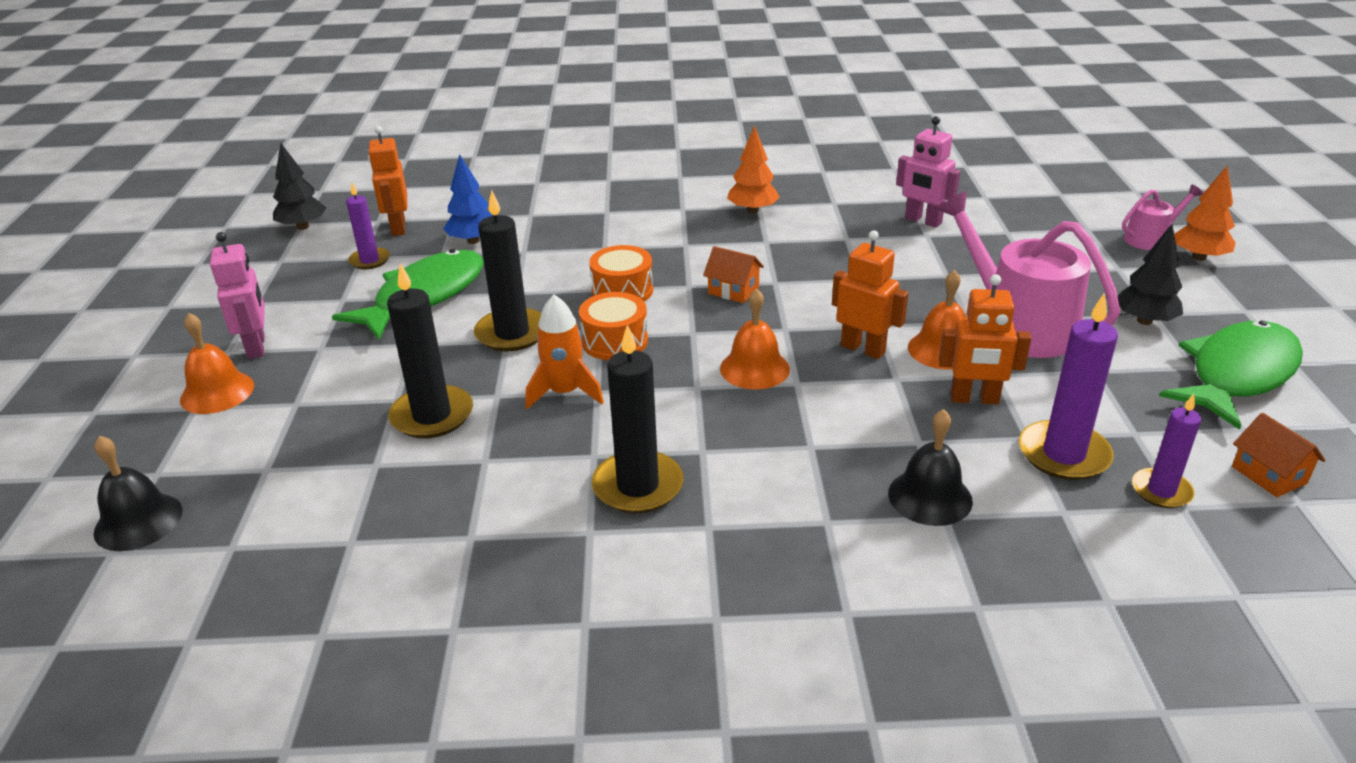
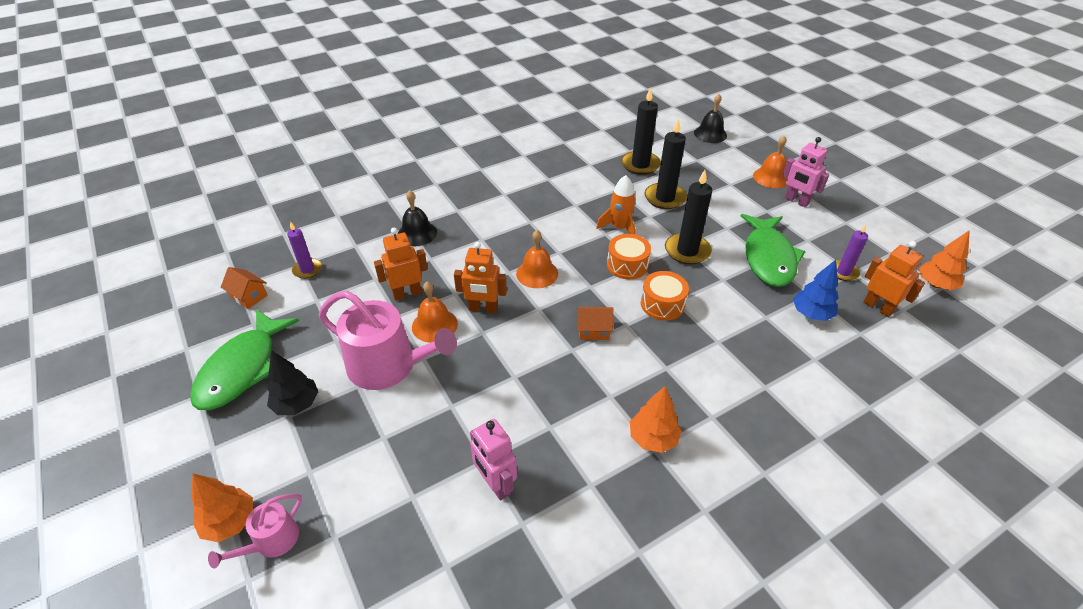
camera: 150 degrees right, 10 degrees up
(303, 227) = (935, 284): black tree -> orange tree
(638, 486) = (545, 199): black candle -> black candle (640, 165)
(923, 221) = (495, 484): pink robot -> pink robot turned 135 degrees counterclockwise
(1063, 454) = (355, 274): purple candle -> none

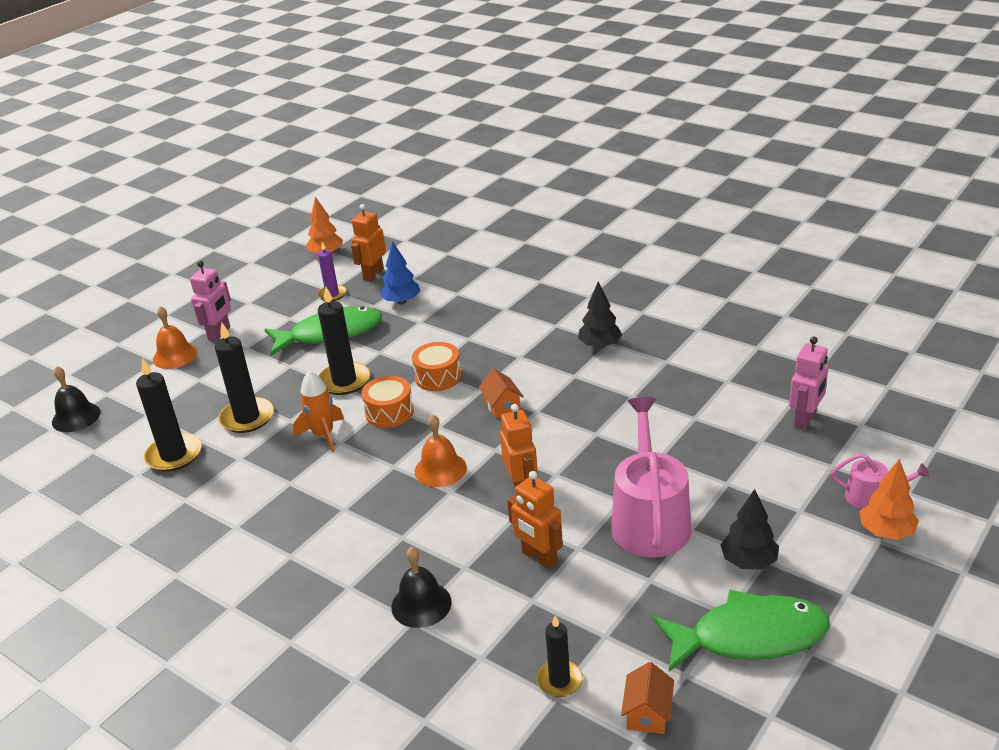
camera: 110 degrees left, 10 degrees down
(307, 270) = (559, 681): purple candle -> black candle
(434, 325) = (571, 512): orange bell -> none
(495, 484) = (709, 404): pink robot -> pink robot (805, 420)
(653, 438) = (600, 345): orange tree -> black tree

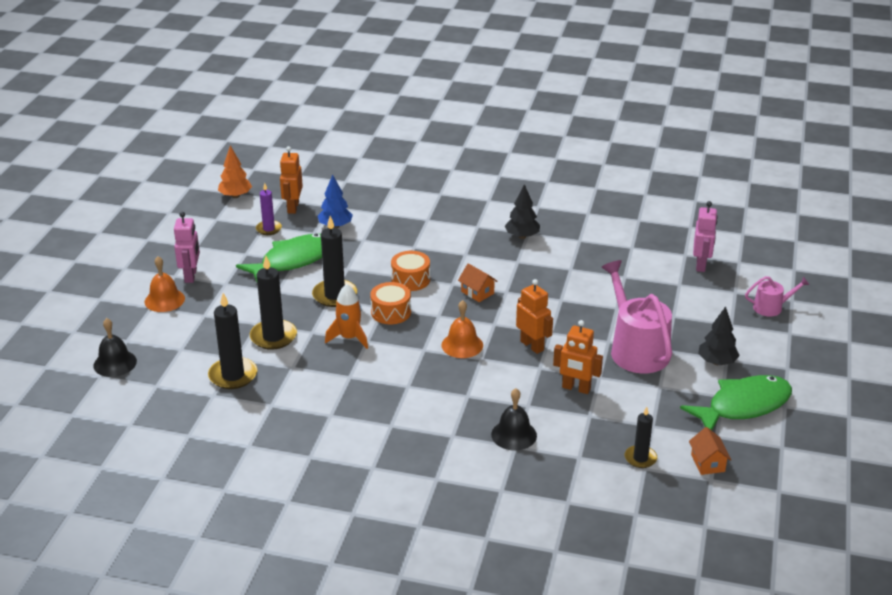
camera: 25 degrees left, 0 degrees up
(886, 532) = (791, 327): orange tree -> none

